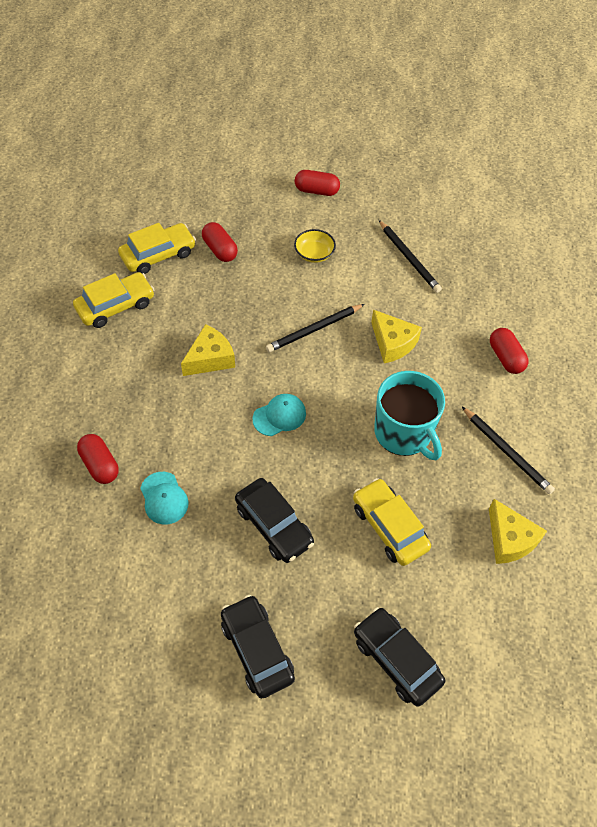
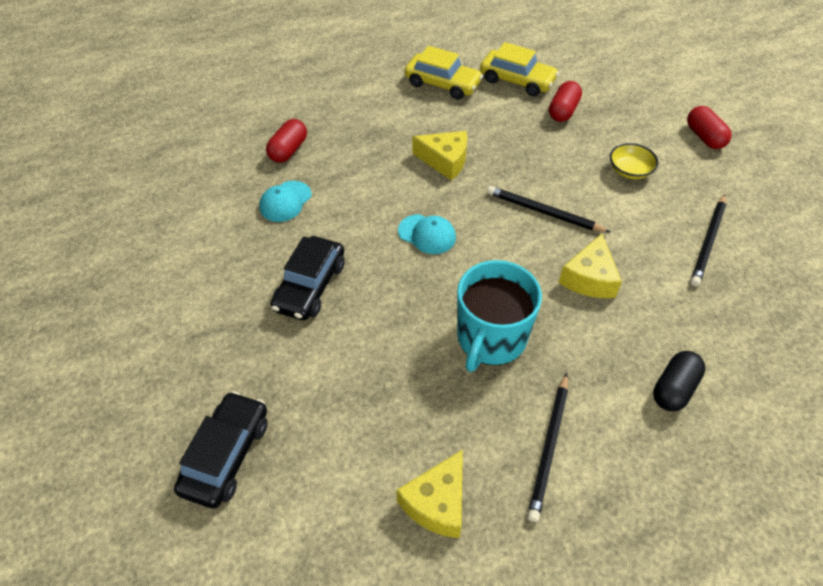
camera: 60 degrees right, 5 degrees down
(257, 650) = (178, 335): black car -> none
(389, 527) = (372, 378): yellow car -> none
(505, 358) = (674, 388): red capsule -> black capsule

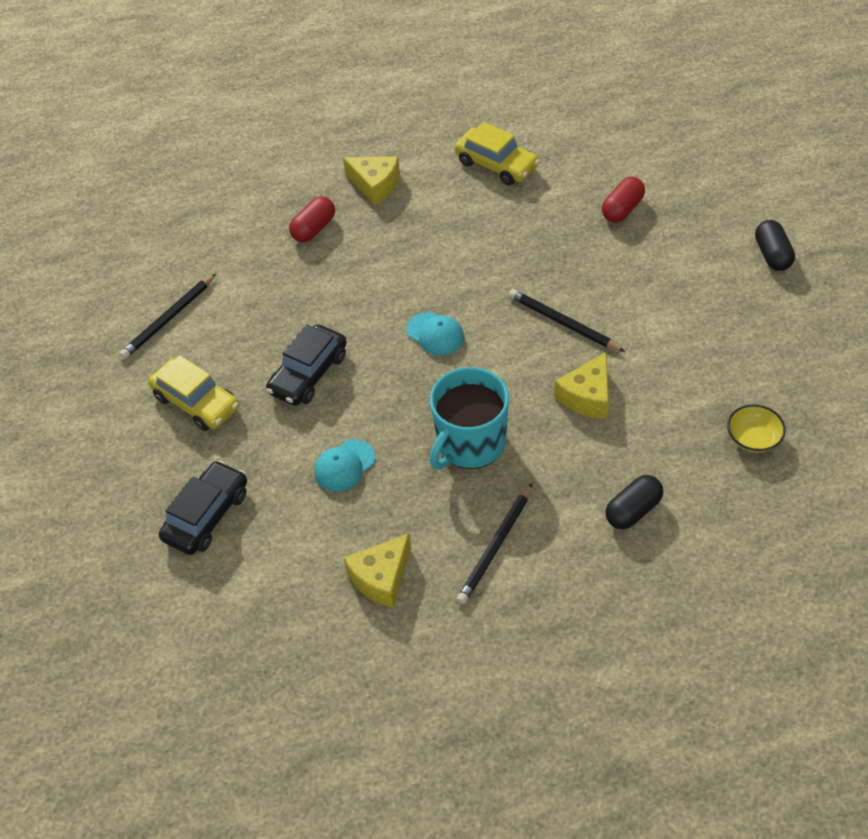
camera: 15 degrees right, 0 degrees up
(285, 201) = (300, 285): turquoise cap -> turquoise cap (344, 466)
(445, 161) = (475, 256): yellow cheese -> yellow cheese (375, 185)
(517, 80) = (582, 167): yellow car -> yellow car (196, 402)
(629, 170) = (672, 286): yellow bowl -> yellow bowl (753, 438)
(704, 137) = (772, 255): red capsule -> black capsule
(708, 242) = (727, 372): black pencil -> black pencil (169, 319)

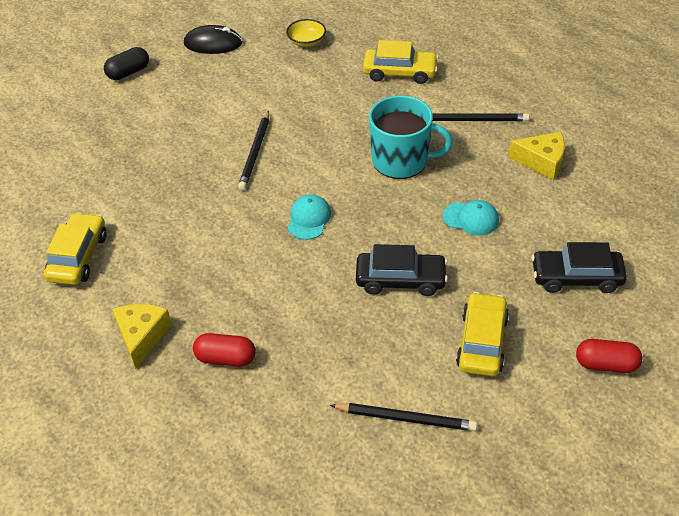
camera: 120 degrees left, 5 degrees down
(587, 396) = (319, 119): yellow cheese -> none
(622, 209) = (108, 160): red capsule -> red capsule (606, 365)
(633, 510) = (400, 72): black capsule -> yellow car
(796, 344) = (213, 43): none -> black mouse

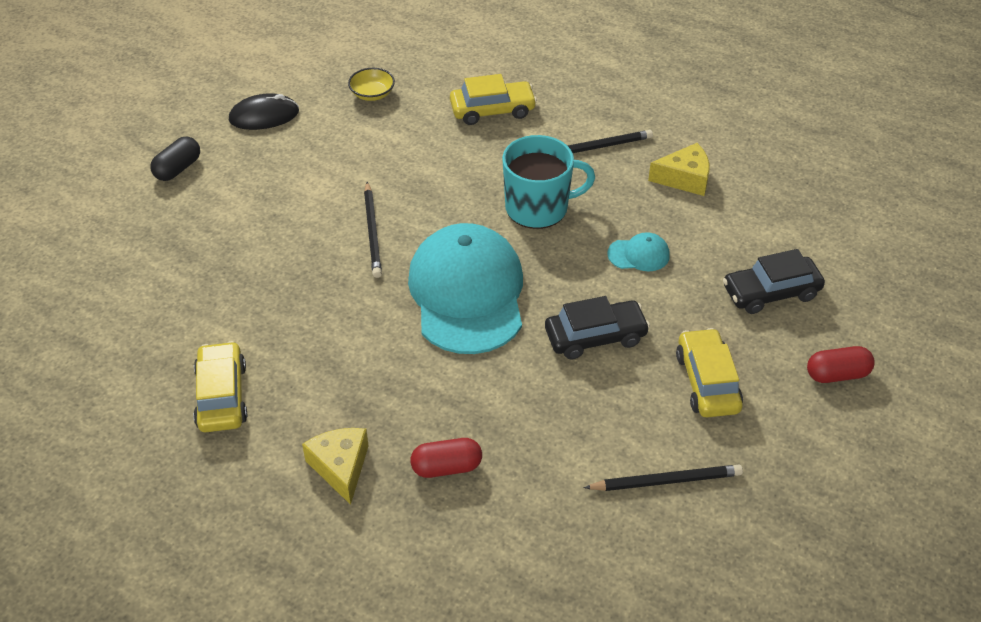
camera: 20 degrees left, 0 degrees up
(309, 219) = (467, 293): turquoise cap -> turquoise cap, size x2.47

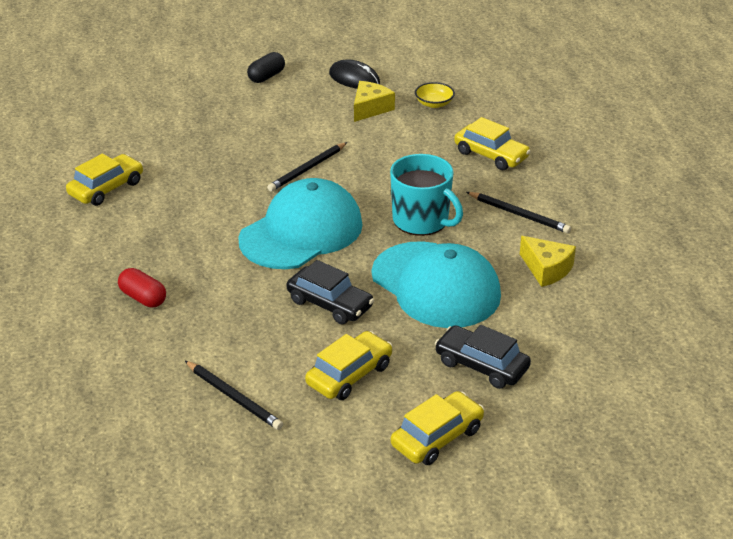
camera: 50 degrees right, 10 degrees down
(178, 169) = (266, 76): black capsule -> black capsule turned 45 degrees counterclockwise
(340, 467) = (99, 258): yellow cheese -> yellow cheese (370, 108)
(639, 254) = (436, 285): turquoise cap -> turquoise cap, size x2.47
(837, 374) = (437, 437): red capsule -> yellow car

